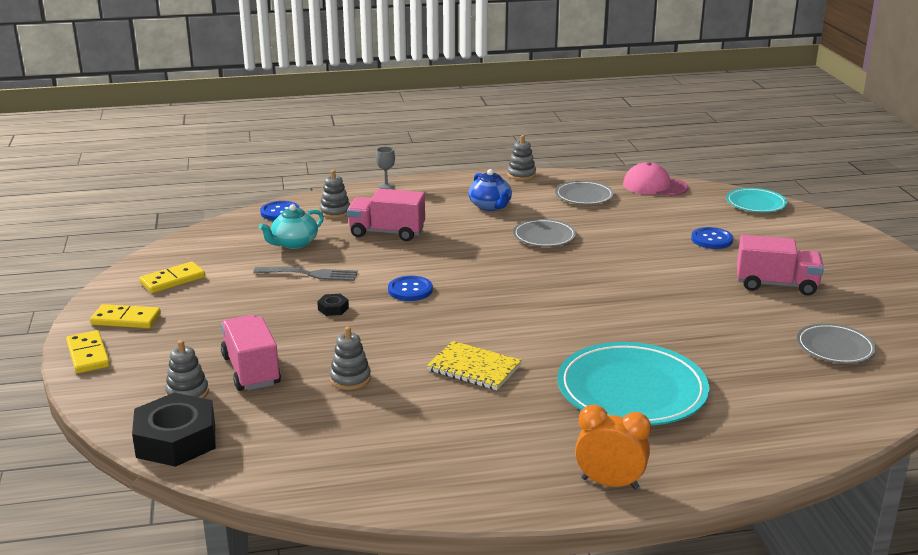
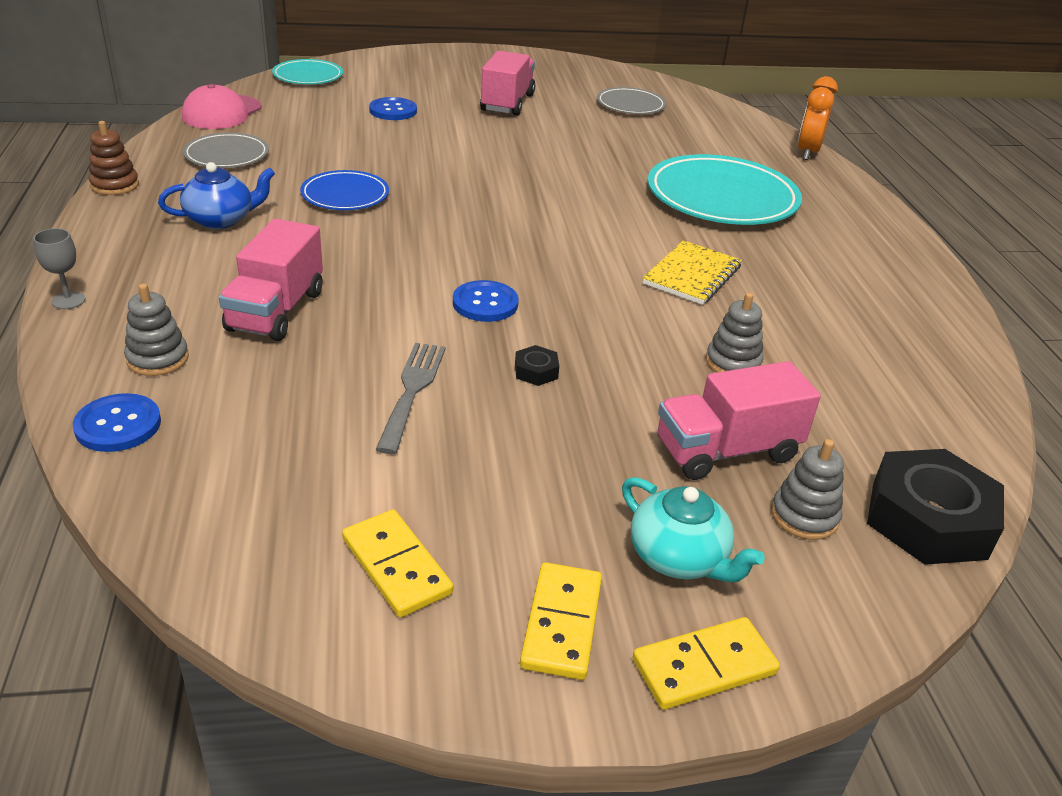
camera: 90 degrees left, 10 degrees up
(294, 243) = (279, 408): turquoise teapot -> turquoise teapot (679, 558)
(521, 175) = (115, 185): grey stacking toy -> brown stacking toy
(544, 236) = (345, 195): grey plate -> blue plate
(609, 483) = (882, 229): orange clock -> orange clock (807, 152)

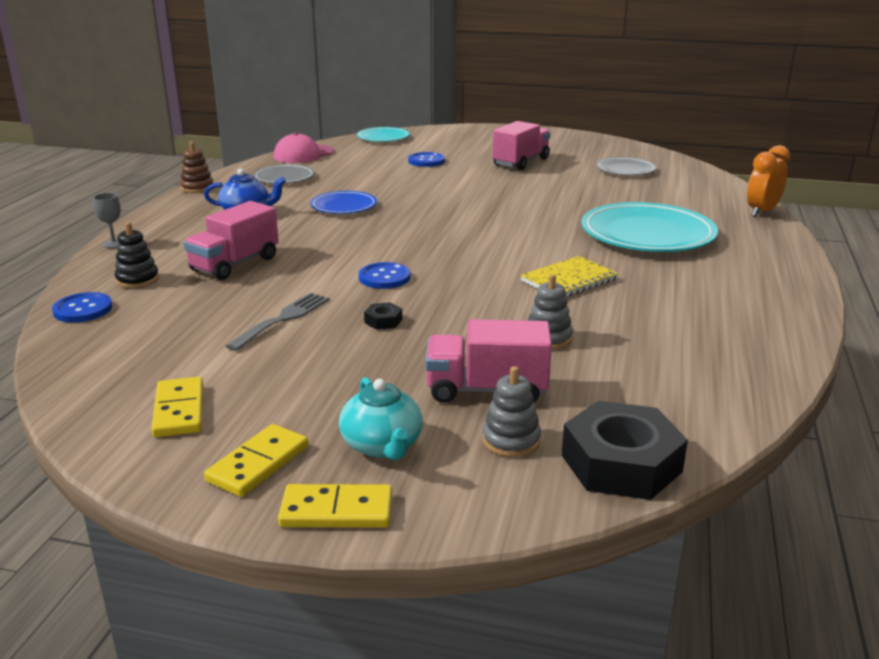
camera: 25 degrees right, 10 degrees down
(158, 359) = (137, 280): grey stacking toy -> black stacking toy

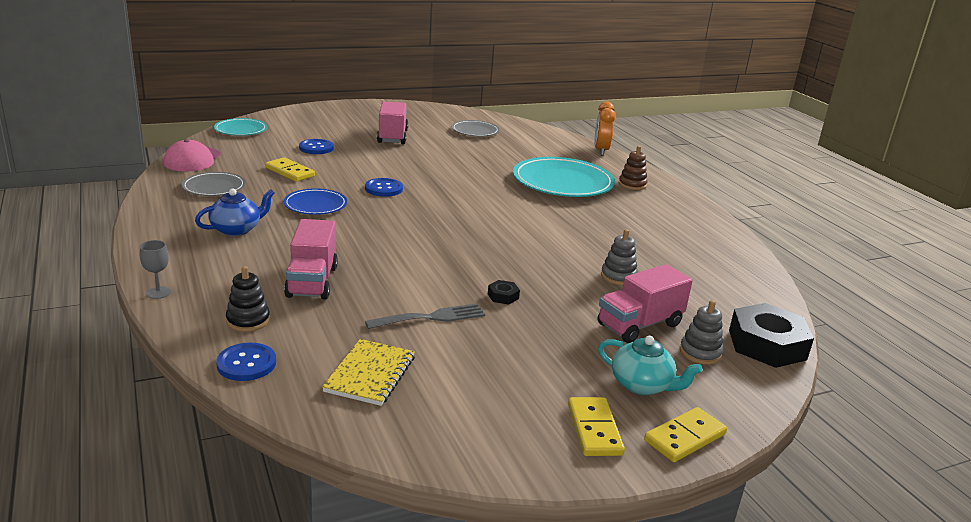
camera: 40 degrees left, 0 degrees up
(179, 410) = (479, 415): yellow domino -> yellow domino (290, 172)
(197, 188) = (143, 215): brown stacking toy -> brown stacking toy (632, 184)
(283, 319) = (431, 317): grey fork -> grey fork turned 75 degrees clockwise
(384, 277) = (448, 261): blue button -> blue button (383, 189)
(569, 280) = (568, 230): yellow notebook -> yellow notebook (370, 374)

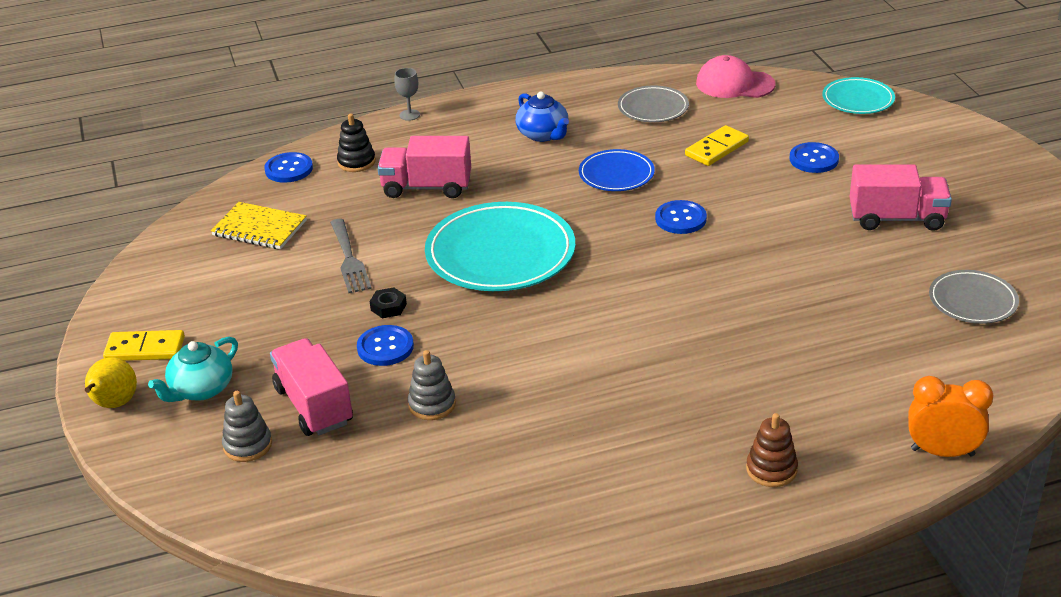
camera: 100 degrees right, 10 degrees up
(557, 296) = (385, 347): none -> blue button
(562, 182) = (754, 385): turquoise plate -> turquoise plate (500, 253)
(685, 437) = (114, 404): yellow domino -> yellow pear
(767, 344) = (252, 510): black nut -> none

